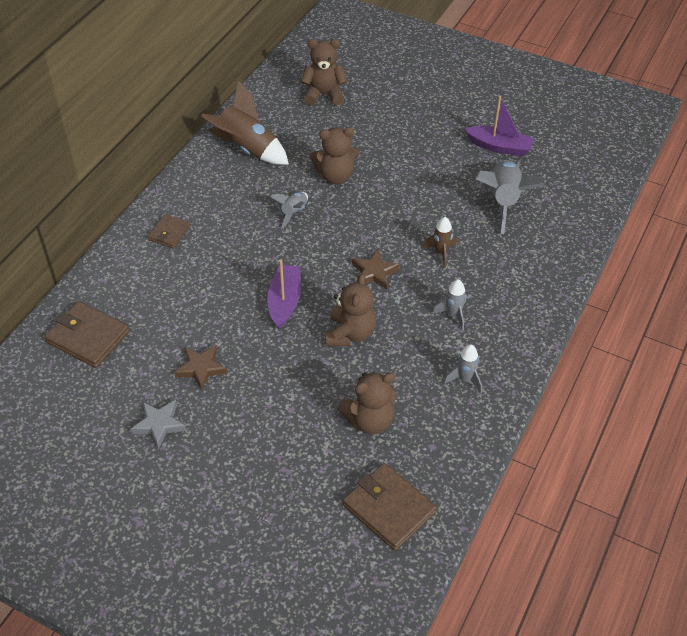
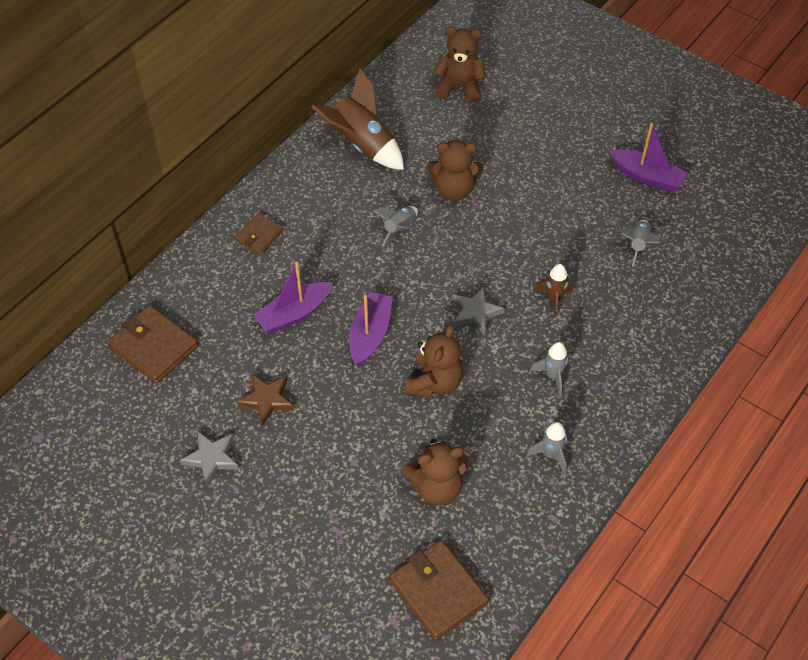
camera: 10 degrees right, 5 degrees up
(213, 293) = (294, 313): none -> purple boat
(374, 272) = (475, 313): brown star -> grey star
(503, 201) = (638, 245): grey rocket -> grey rocket, size x0.52

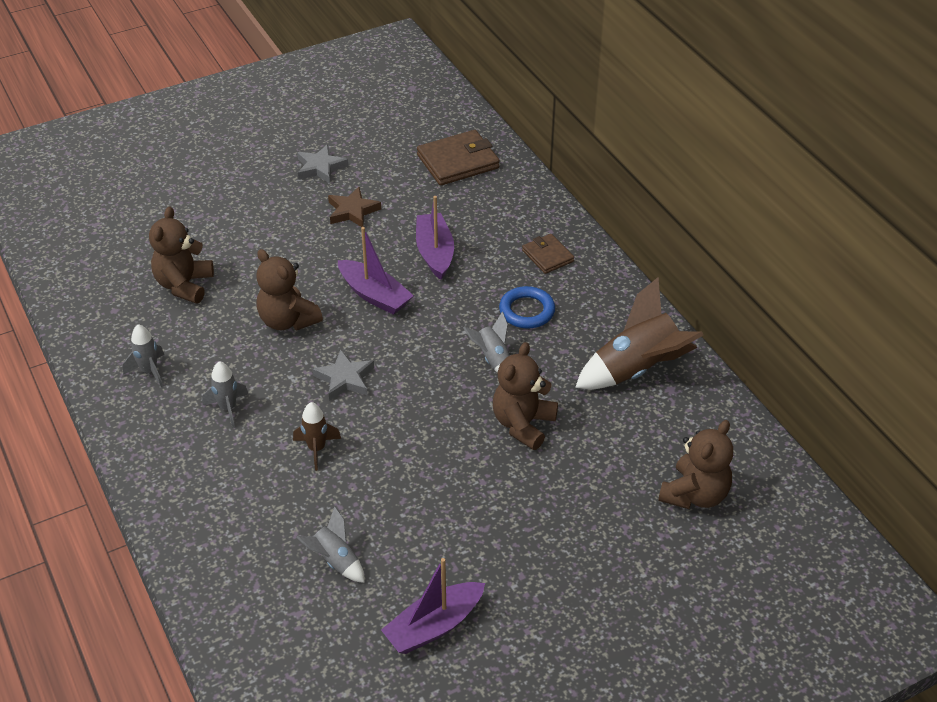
camera: 115 degrees right, 10 degrees down
(334, 227) = (527, 311): none -> blue ring
(438, 591) = (95, 255): brown wallet -> none

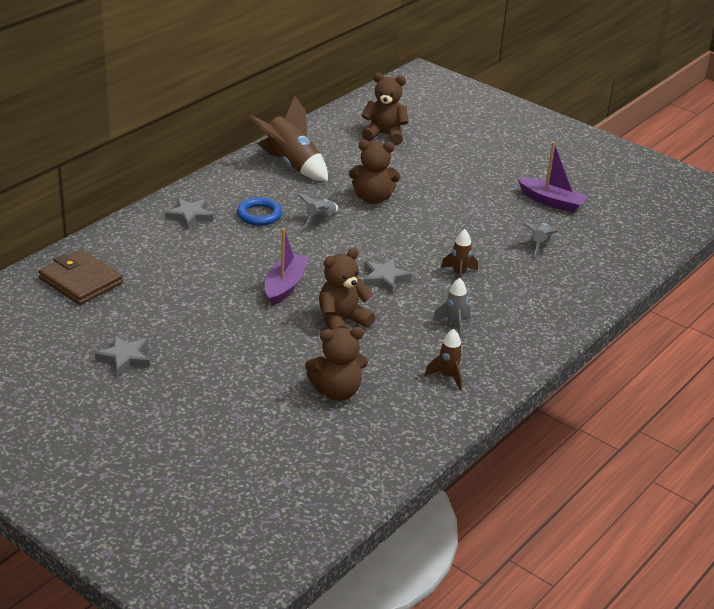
camera: 115 degrees left, 10 degrees down
(149, 371) = (447, 376): grey rocket -> brown rocket
(288, 320) = (342, 321): brown teddy bear -> brown teddy bear turned 150 degrees counterclockwise
(352, 211) = (182, 323): brown star -> none
(435, 253) = (215, 268): purple boat -> none
(547, 256) = (189, 216): brown wallet -> grey star

